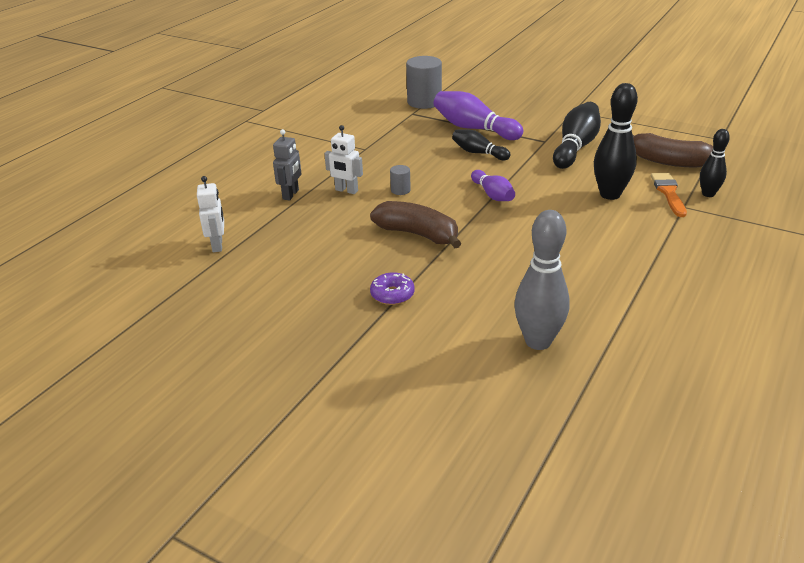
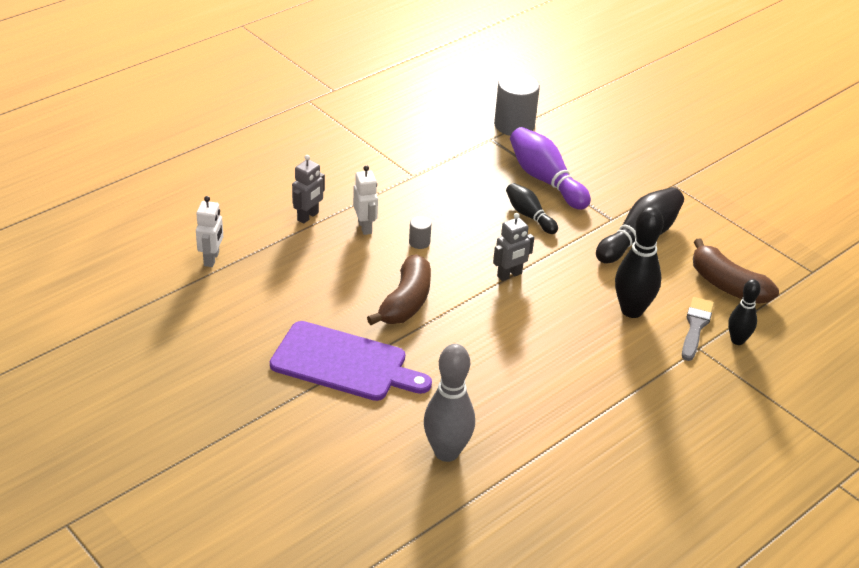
camera: 15 degrees right, 5 degrees up
(346, 190) = (365, 227): white robot -> white robot turned 150 degrees counterclockwise
(392, 294) = (344, 363): purple donut -> purple cutting board
(418, 234) = (406, 302): brown banana -> brown banana turned 60 degrees clockwise
(492, 195) = (509, 275): purple bowling pin -> grey robot
(668, 193) = (696, 326): orange brush -> grey brush

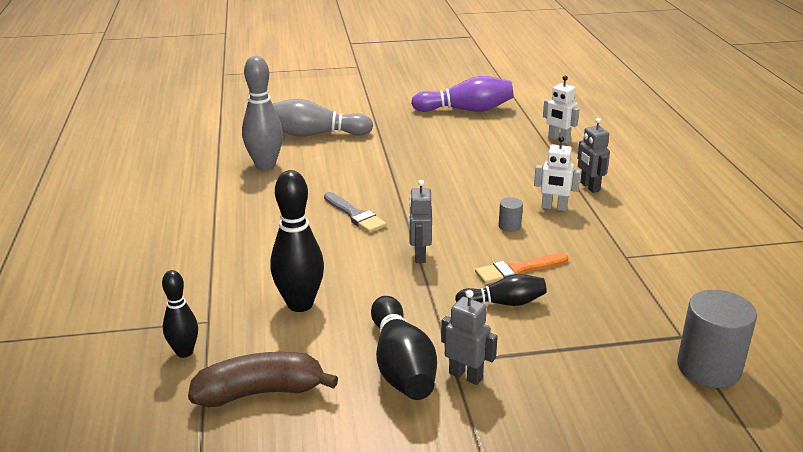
camera: 125 degrees right, 10 degrees down
(338, 451) = (314, 134): none -> grey bowling pin
(344, 363) = (392, 156): purple cutting board -> none
(406, 302) = (433, 196): brown banana -> none
(481, 221) = (517, 270): none -> orange brush
(545, 180) = (565, 342): purple bowling pin -> purple bowling pin (466, 110)
(619, 209) = (466, 376): none -> grey robot
(696, 326) = (234, 334): grey brush -> grey brush (355, 215)

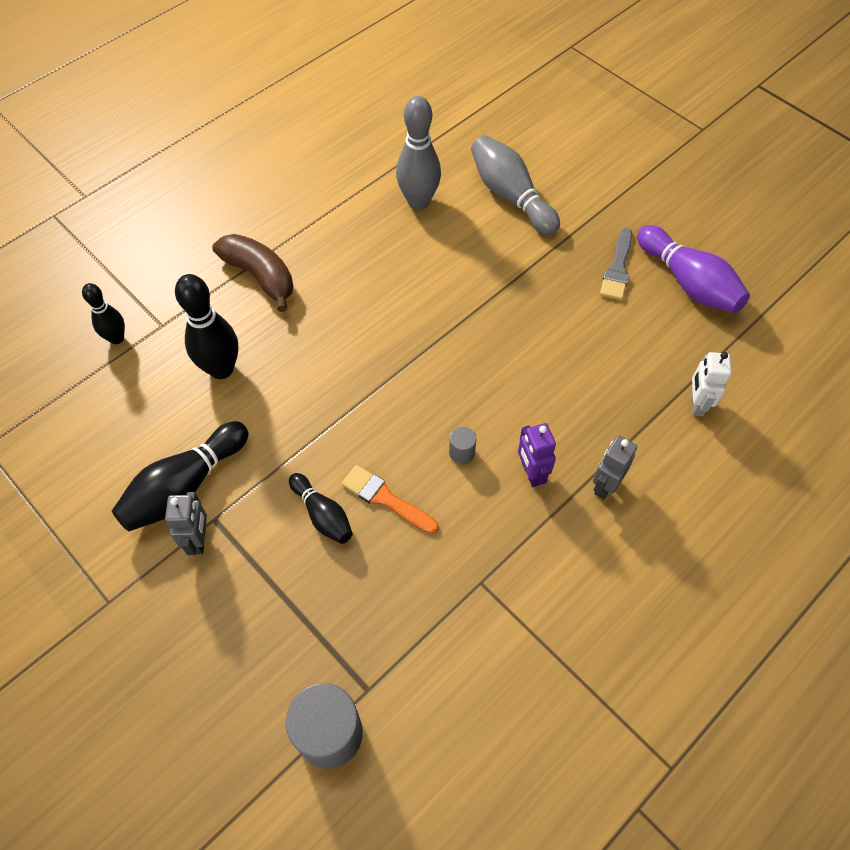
camera: 55 degrees right, 30 degrees up
(260, 392) = (99, 415): brown banana -> brown banana (260, 276)
(355, 215) = (385, 321): grey brush -> grey brush (617, 268)
(420, 255) = (354, 409): grey robot -> none
(554, 207) = (531, 473): white robot -> purple robot

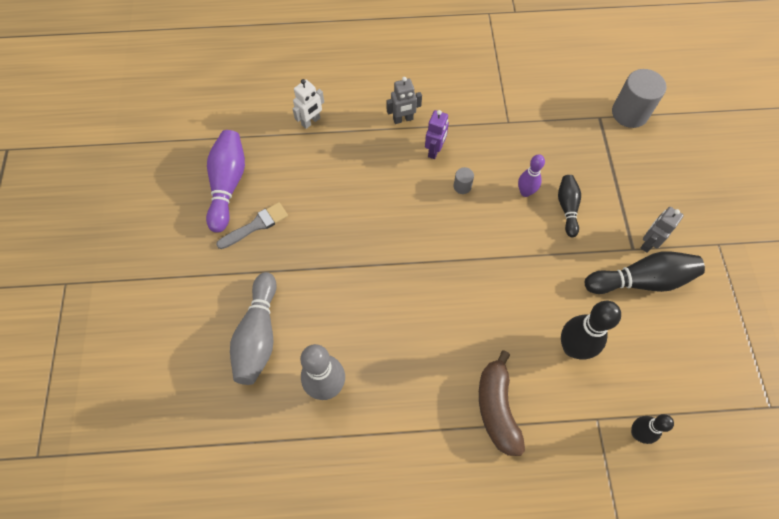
camera: 140 degrees left, 5 degrees up
(385, 499) = (525, 192): orange brush -> purple bowling pin

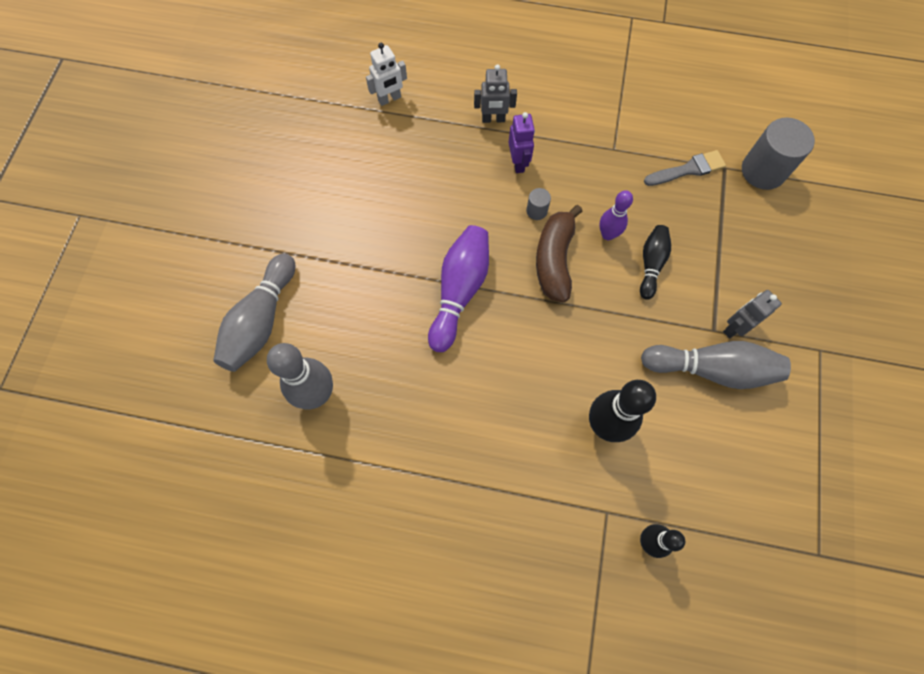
camera: 15 degrees right, 5 degrees up
(228, 185) = (278, 149): purple bowling pin -> purple bowling pin (459, 291)
(256, 225) = (295, 200): grey brush -> grey brush (688, 169)
(435, 150) = (518, 163): purple robot -> purple robot turned 45 degrees counterclockwise
(497, 408) = (496, 469): brown banana -> brown banana (554, 260)
(641, 280) = (711, 369): black bowling pin -> grey bowling pin

